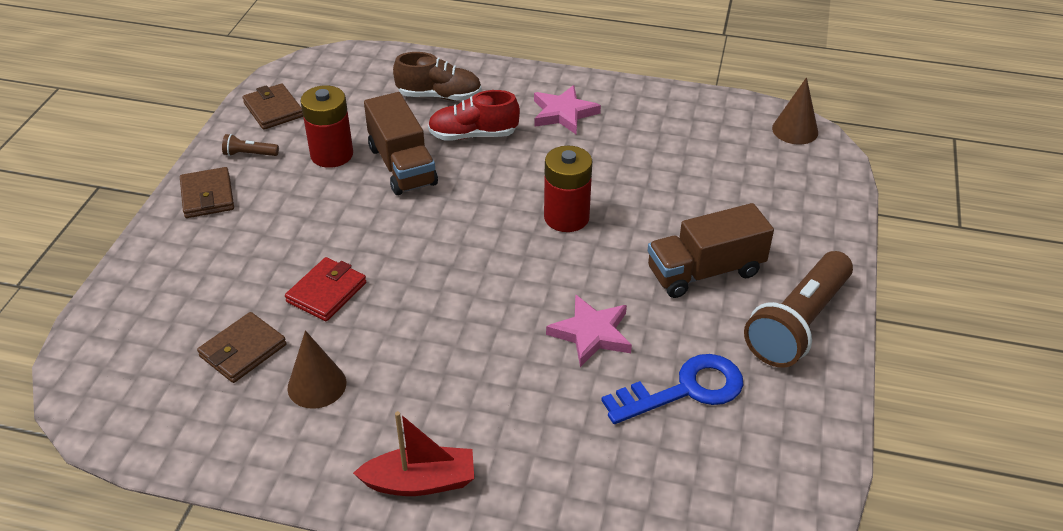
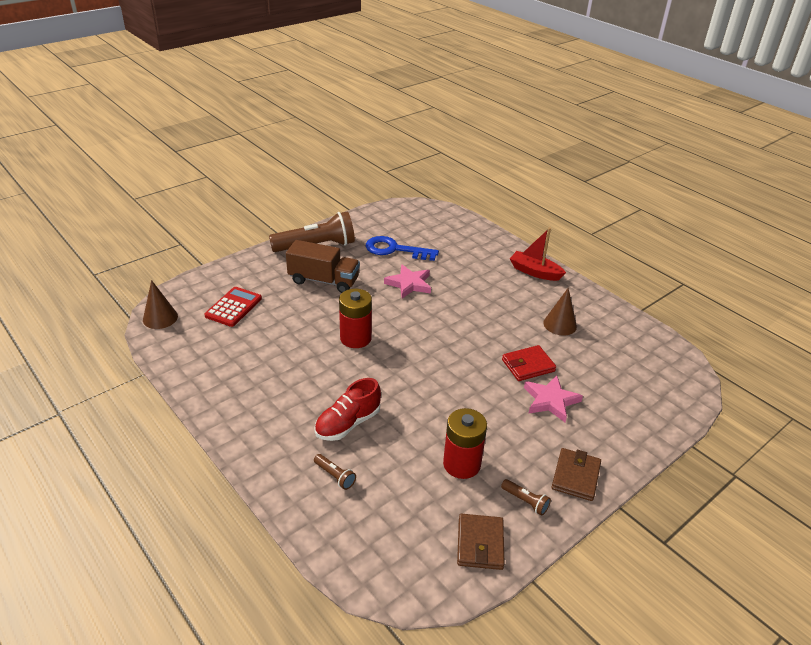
camera: 145 degrees left, 5 degrees down
(243, 351) = (592, 358): brown wallet -> none
(402, 166) = (419, 426): brown truck -> none
(439, 96) = (335, 476): brown shoe -> brown flashlight
(473, 135) = (348, 424): red shoe -> red shoe turned 105 degrees clockwise
(563, 113) = (269, 406): pink star -> pink star (550, 401)
(747, 179) = (233, 307): none -> red calculator

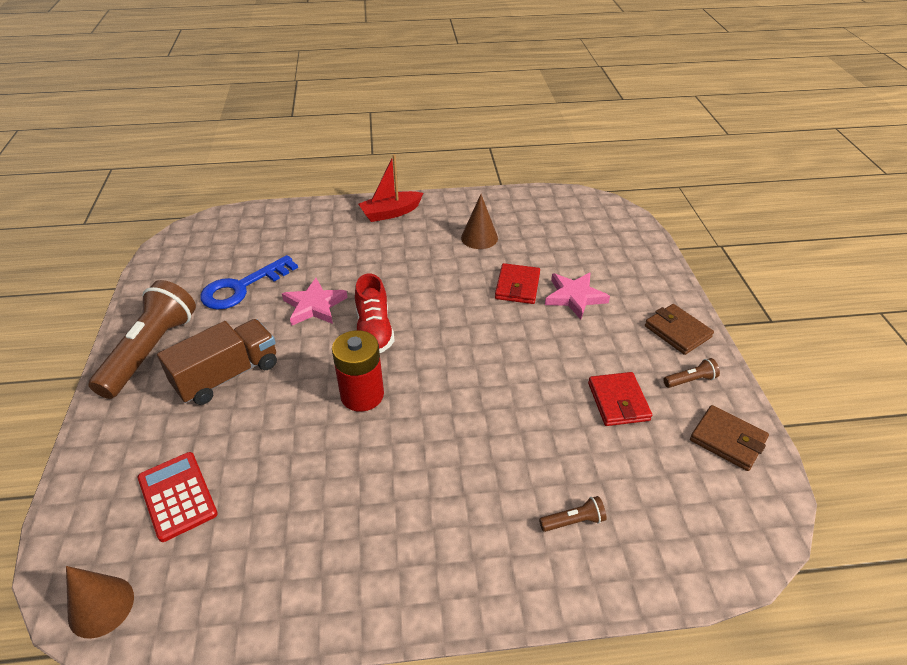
camera: 55 degrees left, 5 degrees up
(348, 424) = (498, 470): red shoe -> red shoe (374, 330)
(461, 464) = (618, 401): red battery -> red wallet

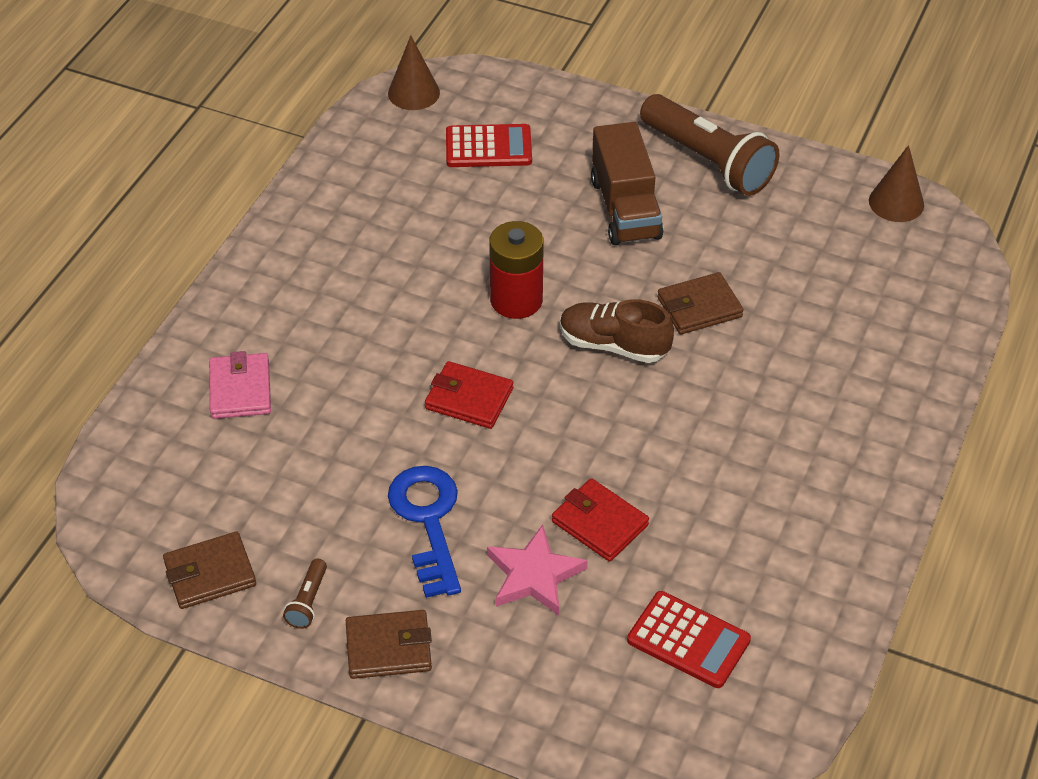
camera: 120 degrees right, 5 degrees up
(242, 287) = (781, 254): blue key -> blue key (428, 521)
(314, 306) = (699, 307): pink star -> brown wallet
(374, 330) = (613, 345): red shoe -> brown shoe
(390, 213) = (876, 458): red boat -> none
(479, 238) = (742, 536): brown cone -> brown cone (896, 202)
(557, 235) = (688, 640): none -> red calculator
(573, 521) = (240, 389): brown flashlight -> pink wallet
(618, 401) = (336, 510): red wallet -> red wallet (469, 398)

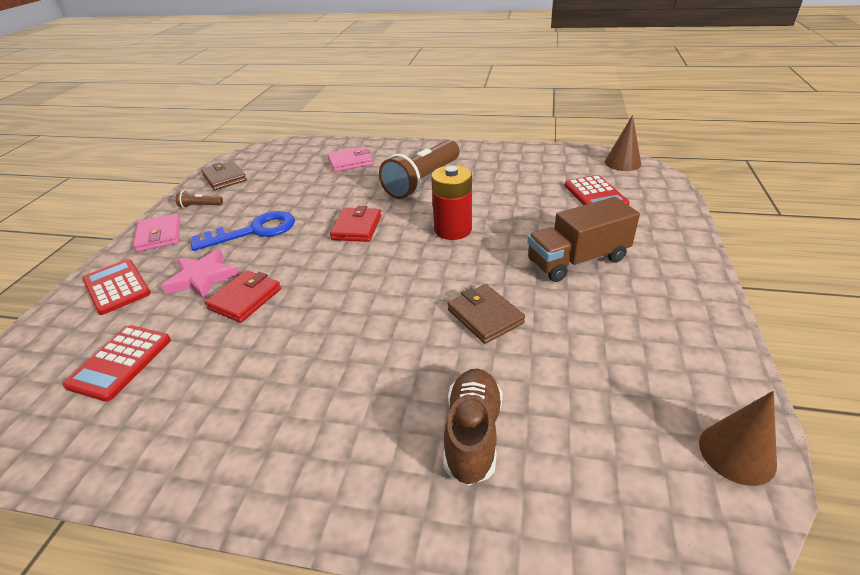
camera: 80 degrees right, 10 degrees down
(389, 648) = (159, 235): brown wallet -> pink wallet
(522, 678) = (117, 287): none -> red calculator
(613, 345) = (424, 278): brown shoe -> brown shoe (472, 434)
(708, 161) = (673, 295): brown flashlight -> brown flashlight (422, 181)

